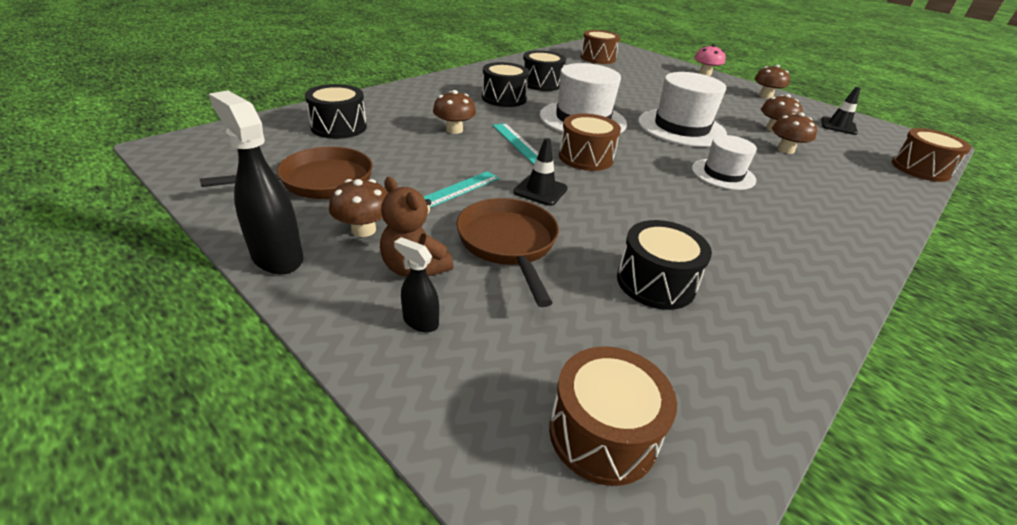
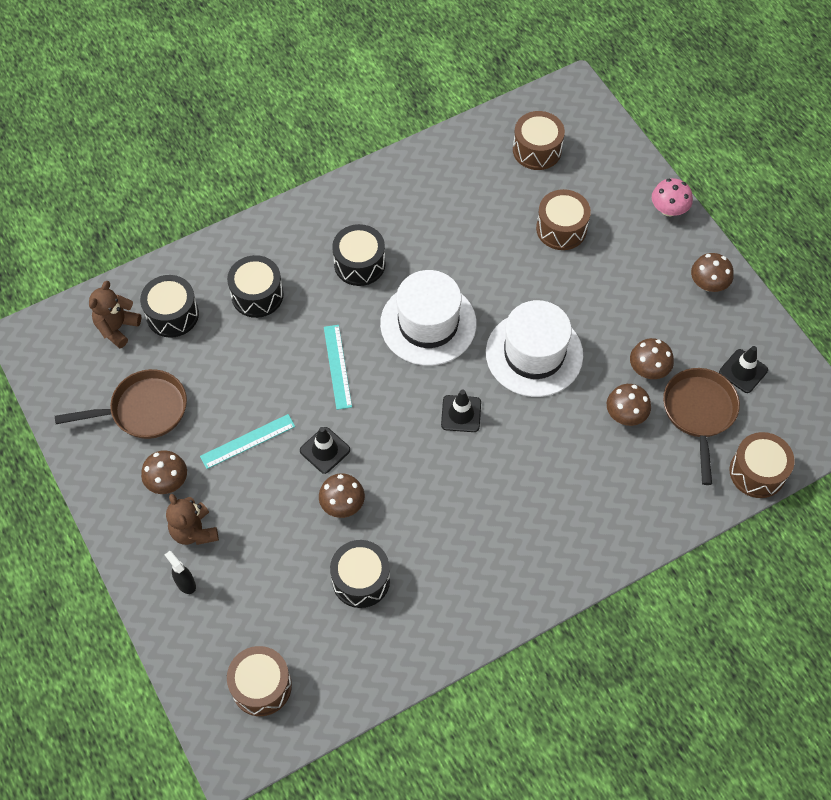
camera: 20 degrees right, 25 degrees up
(277, 257) = (105, 502): black spray bottle -> none
(279, 136) = (117, 328): none -> brown teddy bear
(454, 130) = (282, 332): brown mushroom -> brown mushroom (342, 504)
(508, 244) = (270, 517): brown pan -> brown pan (699, 413)
(541, 83) = (421, 227): black drum -> black drum (257, 295)
(586, 157) = (393, 401): brown drum -> brown drum (561, 229)
(653, 159) = (461, 414): none -> black traffic cone
(723, 174) = (517, 450): white hat -> none

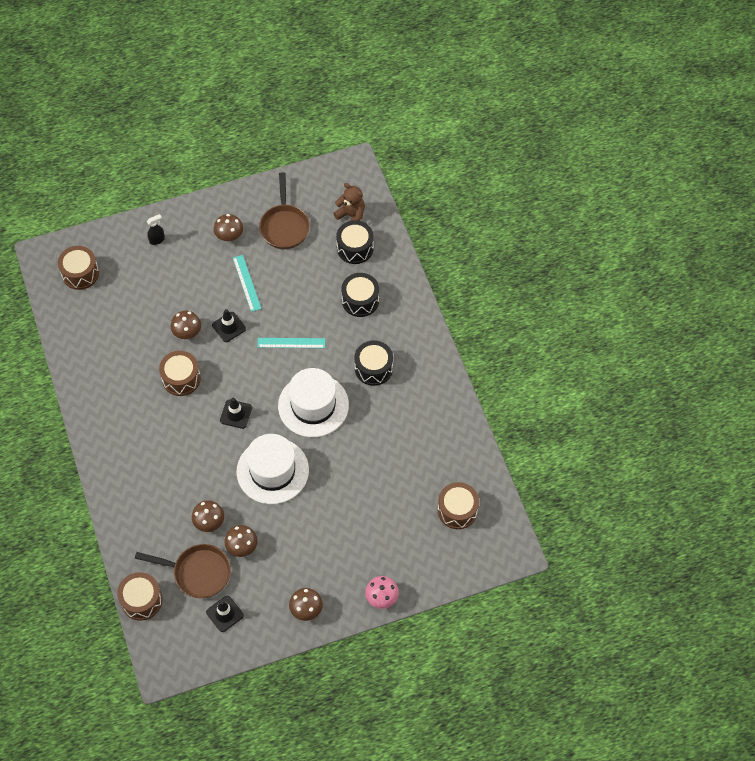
camera: 100 degrees right, 0 degrees up
(194, 531) = (191, 247): brown teddy bear -> none
(361, 580) = (132, 335): black drum -> none
(561, 229) = (378, 512): brown drum -> brown drum (181, 378)

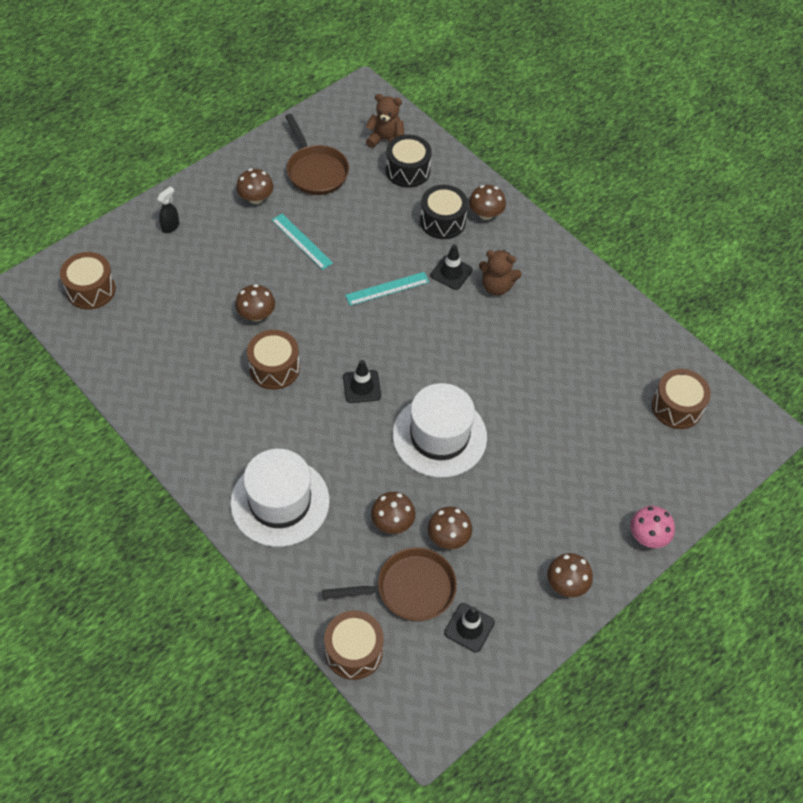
camera: 25 degrees left, 5 degrees down
(229, 327) = (304, 294): black traffic cone -> black traffic cone (451, 272)
(313, 405) = (449, 347): white hat -> white hat (280, 502)
(373, 368) = (496, 286): black drum -> brown teddy bear
(396, 305) = (485, 214): none -> brown mushroom

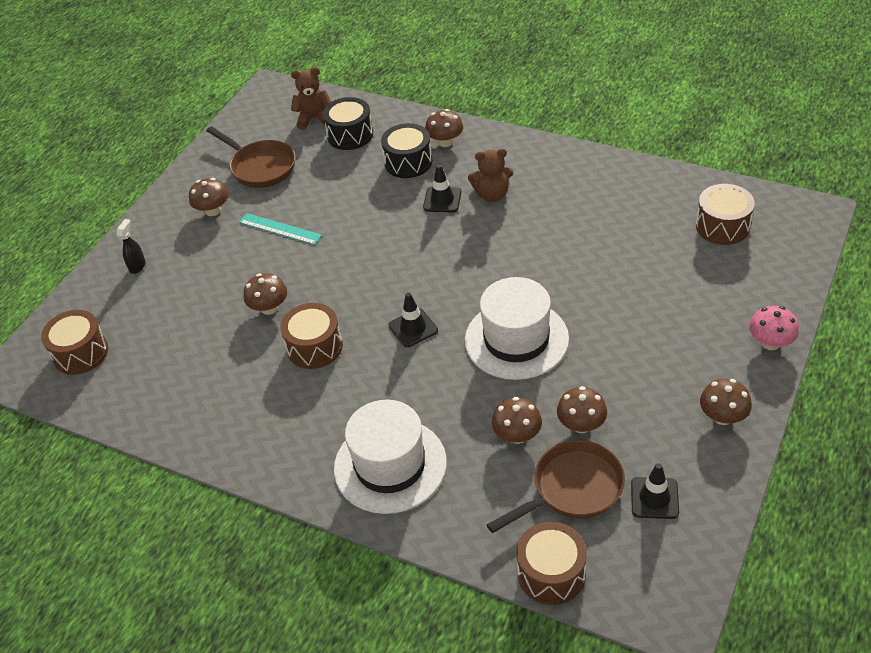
camera: 15 degrees left, 10 degrees down
(387, 289) = (388, 236): turquoise ruler -> none

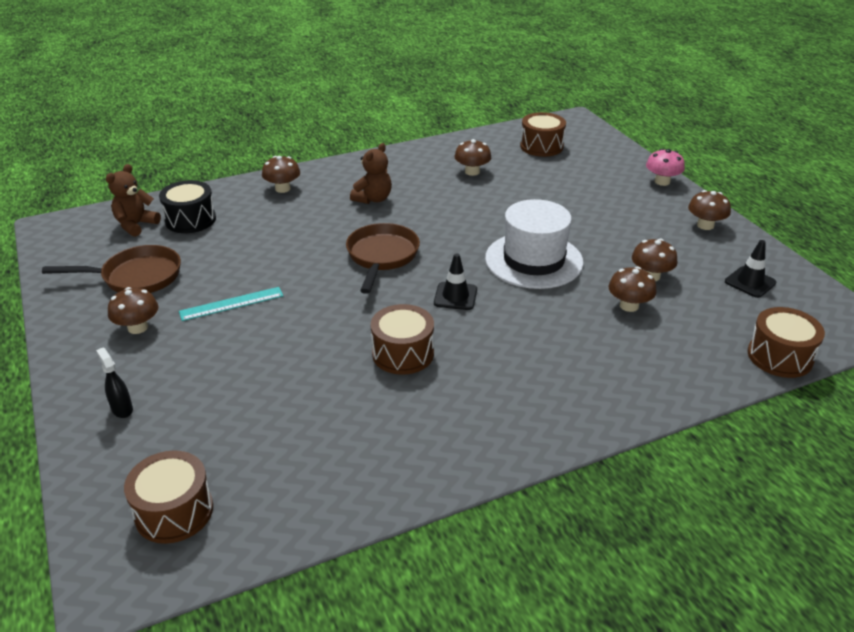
camera: 55 degrees left, 10 degrees down
(269, 308) = (317, 355): brown mushroom -> brown mushroom (472, 172)
(390, 465) = (589, 379): white hat -> none
(408, 162) = (273, 212): black drum -> none
(442, 200) = (341, 219): black traffic cone -> none
(572, 489) = (707, 309): brown pan -> brown pan (382, 256)

